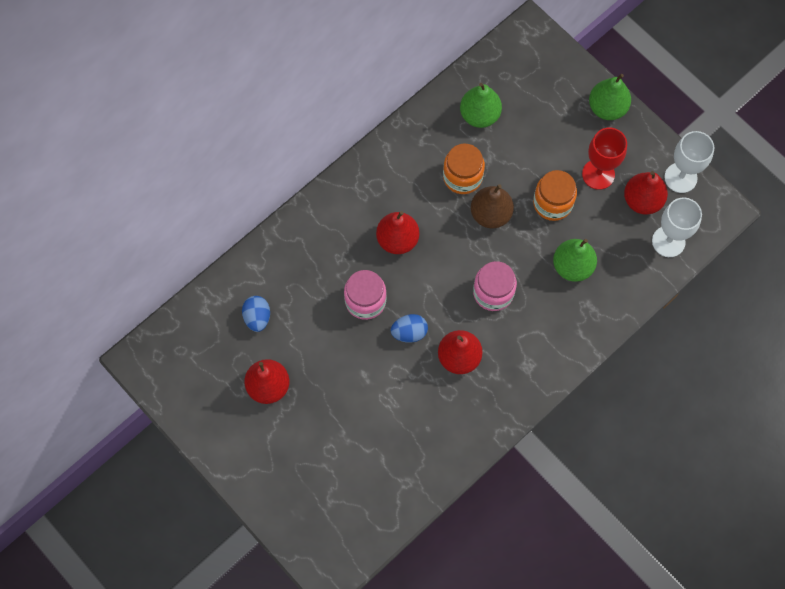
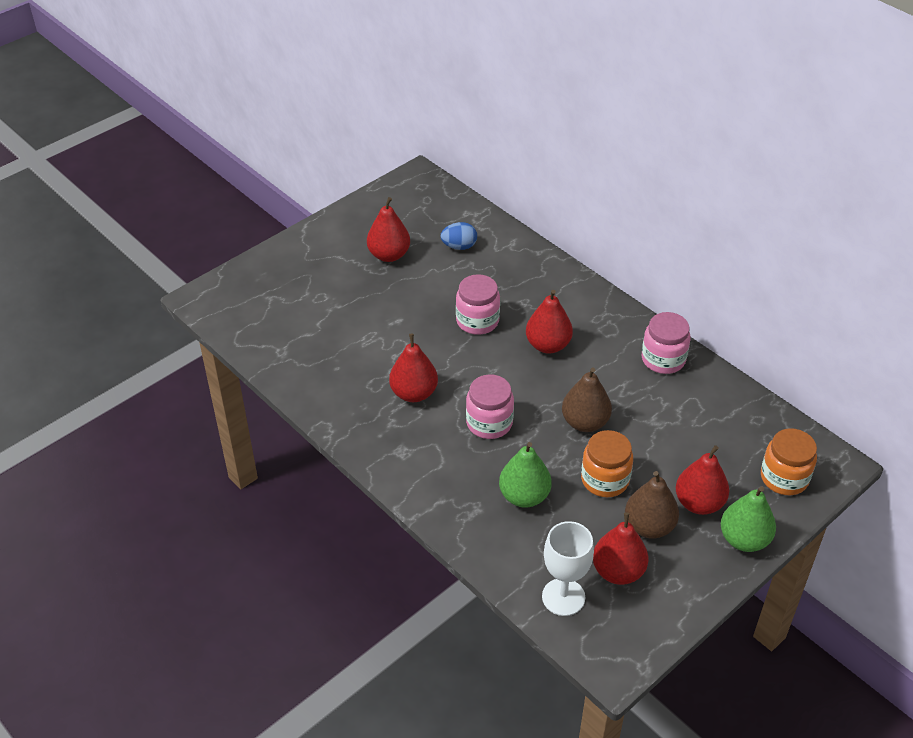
camera: 90 degrees right, 25 degrees down
(409, 332) = (442, 354): blue egg -> none
(415, 145) = (663, 359): none -> pink jar
(462, 177) = (629, 399): orange jar -> orange jar (784, 478)
(479, 115) = (710, 415): green pear -> none
(573, 135) = (699, 503): none -> red pear
(598, 174) = (649, 526): red goblet -> brown pear
(680, 177) = (656, 616): white goblet -> none

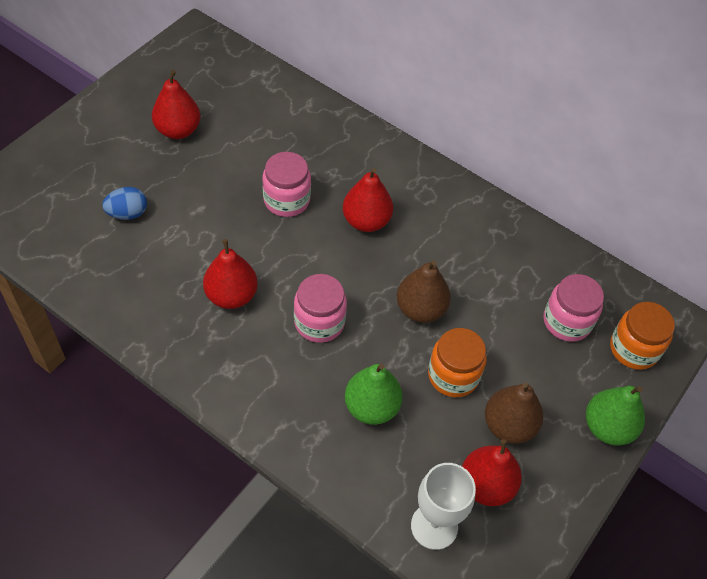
camera: 15 degrees left, 10 degrees up
(459, 246) = (252, 113): blue egg -> blue egg (127, 213)
(663, 359) = (488, 225): pink jar -> pink jar (567, 321)
(699, 503) = (554, 390): red pear -> none

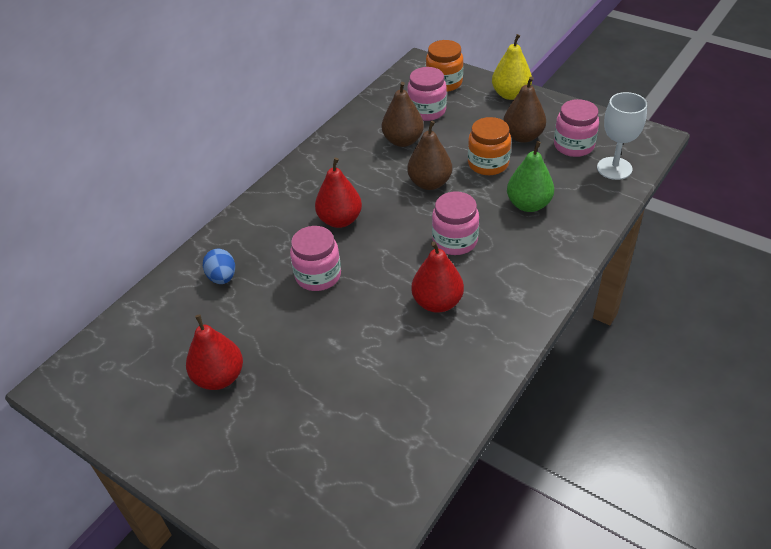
camera: 85 degrees left, 10 degrees down
(127, 213) = (343, 403): blue egg -> blue egg (222, 277)
(486, 485) = (573, 146): red pear -> pink jar
(503, 289) = (403, 141): none -> brown pear
(607, 427) = (510, 94): green pear -> yellow pear

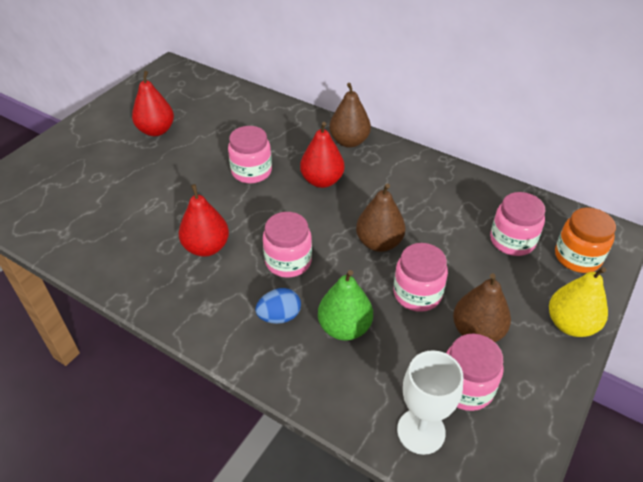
camera: 85 degrees right, 0 degrees up
(222, 277) = (256, 121): blue egg -> blue egg (279, 316)
(403, 141) = (450, 221): brown pear -> brown pear (349, 141)
(488, 164) = (417, 294): orange jar -> pink jar

